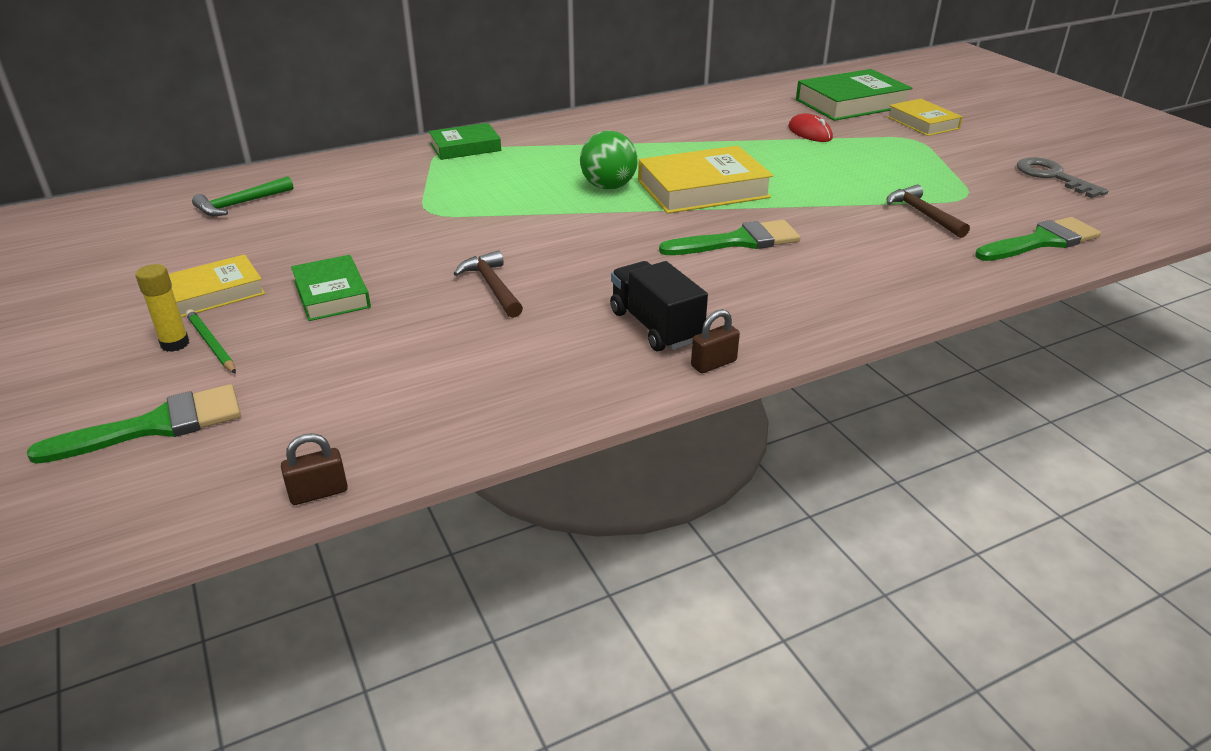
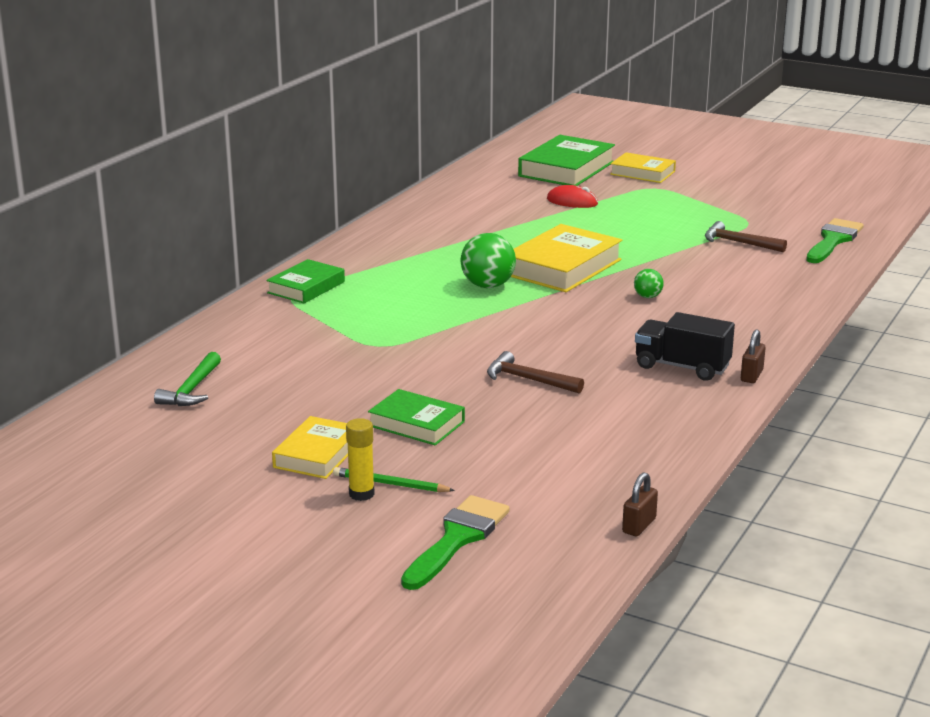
camera: 35 degrees left, 10 degrees down
(738, 241) = (647, 297): green brush -> green ball
(1053, 177) = (783, 193): grey key -> none

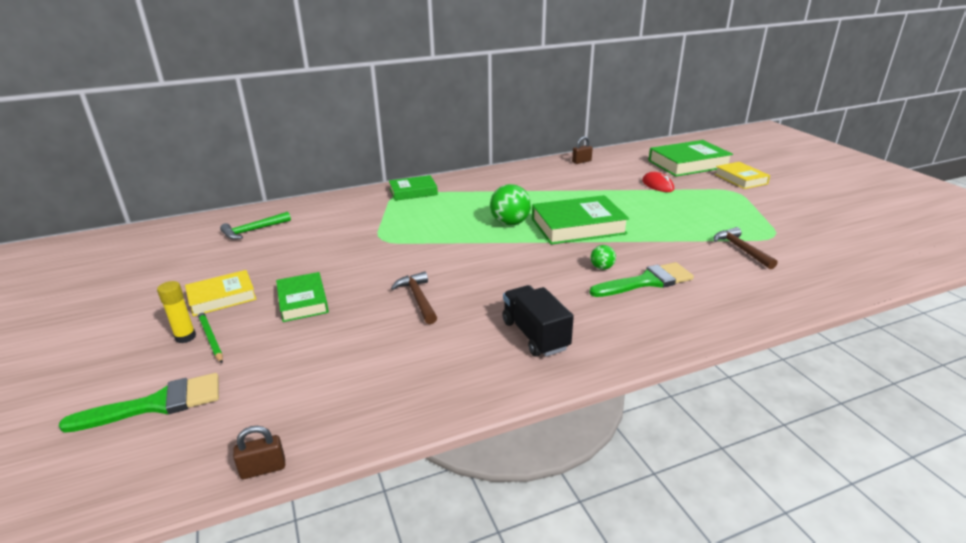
camera: 40 degrees right, 5 degrees up
(562, 267) = (578, 226): yellow book -> green book
(751, 375) = (577, 368): brown padlock -> brown padlock (581, 161)
(833, 240) = (834, 274): green brush -> green brush (647, 281)

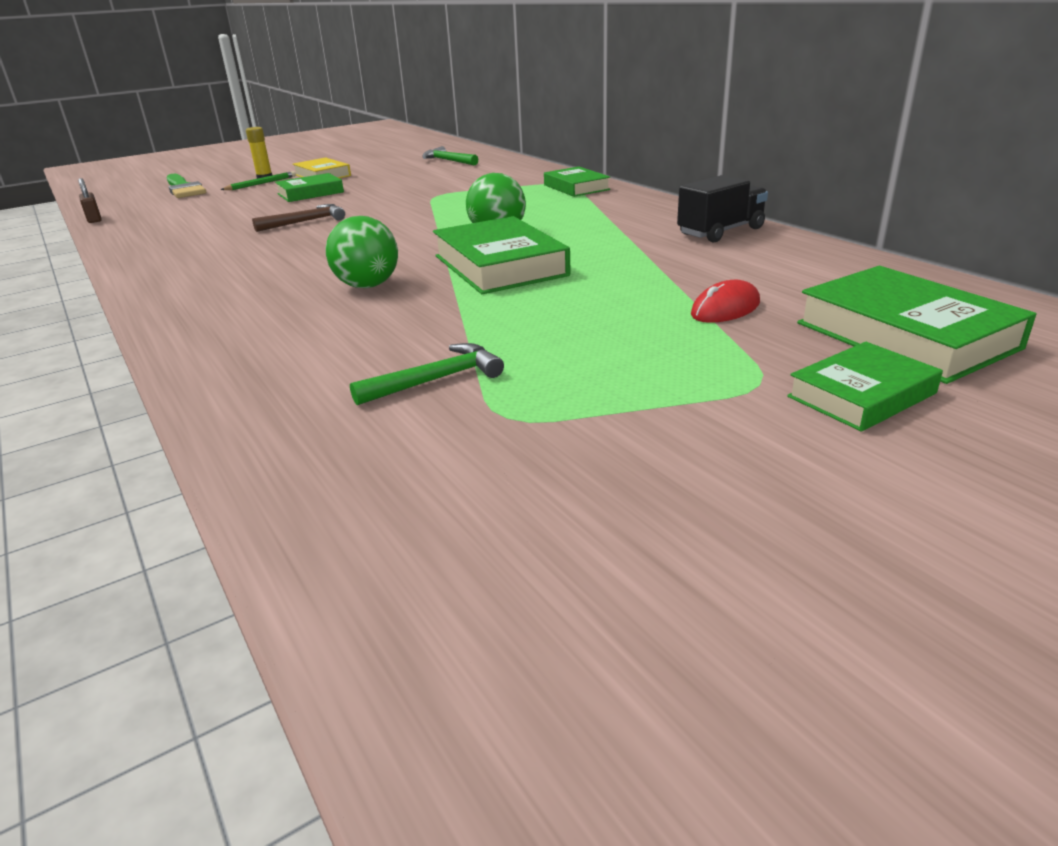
camera: 80 degrees right, 0 degrees up
(535, 335) = (216, 267): black truck -> black truck (720, 232)
(581, 161) = (795, 249): brown padlock -> none
(602, 267) = (367, 285): green ball -> green ball, size x1.89
(647, 281) = (324, 311): green brush -> none
(740, 179) = (861, 395): yellow book -> green book
(741, 249) = (436, 380): brown hammer -> green hammer

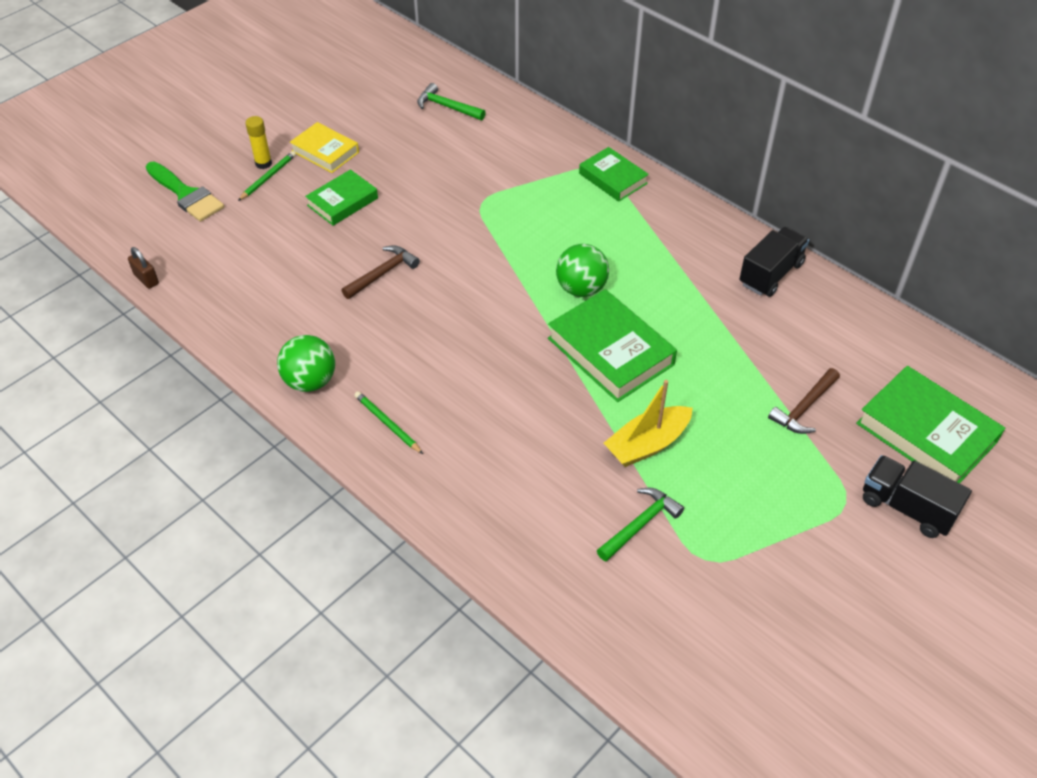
camera: 15 degrees left, 20 degrees up
(206, 295) = (387, 424): none -> green pencil
(367, 285) = (517, 396): green ball -> green ball (310, 381)
(495, 322) = (647, 444): none -> yellow boat
(725, 309) = (804, 408): red mouse -> brown hammer
(861, 395) = (906, 507): green book -> black truck

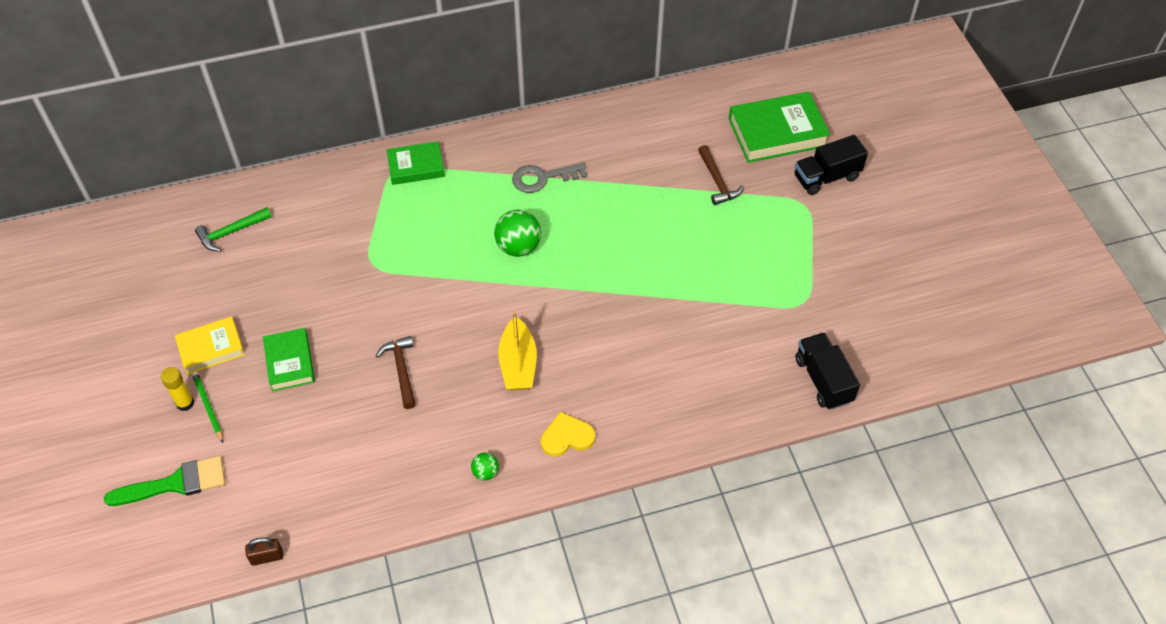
camera: 60 degrees left, 5 degrees up
(310, 381) = (485, 472): green ball -> green ball, size x0.53
(387, 424) = (567, 436): green pencil -> yellow heart
(610, 351) = (593, 261): green book -> none
(640, 524) = (755, 323): green hammer -> none
(647, 444) = (691, 284): yellow boat -> yellow boat (518, 364)
(680, 269) = (543, 178): none -> grey key
(771, 274) = (587, 130): black truck -> black truck (823, 380)

